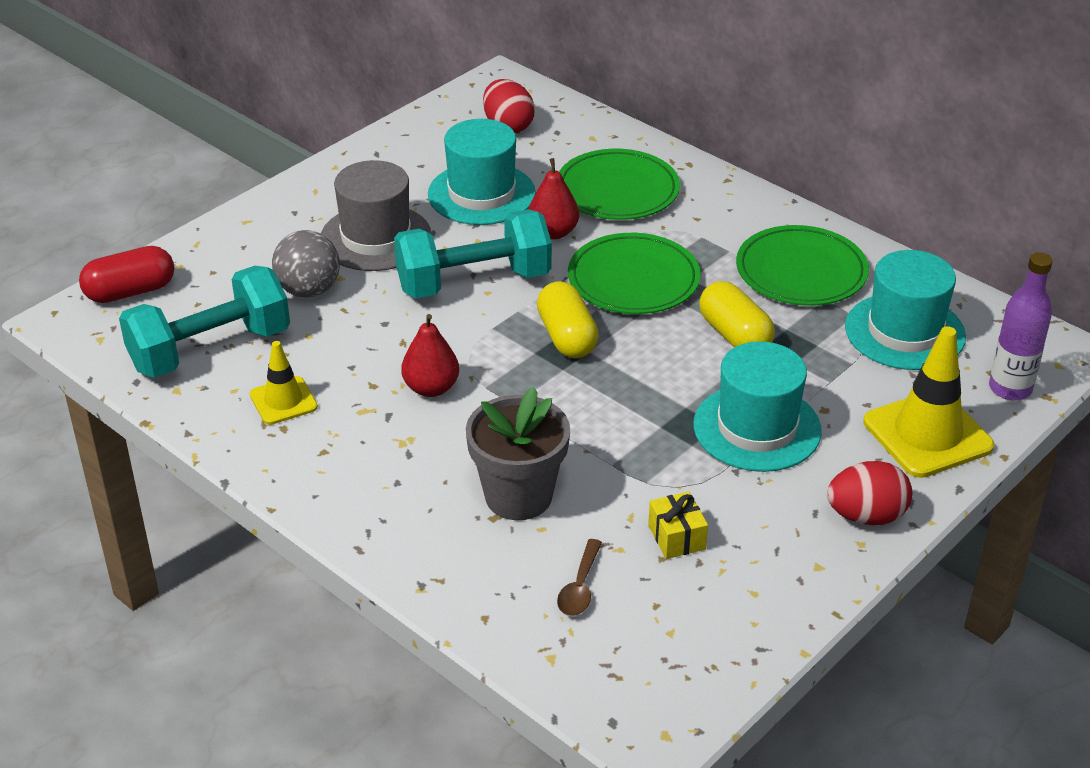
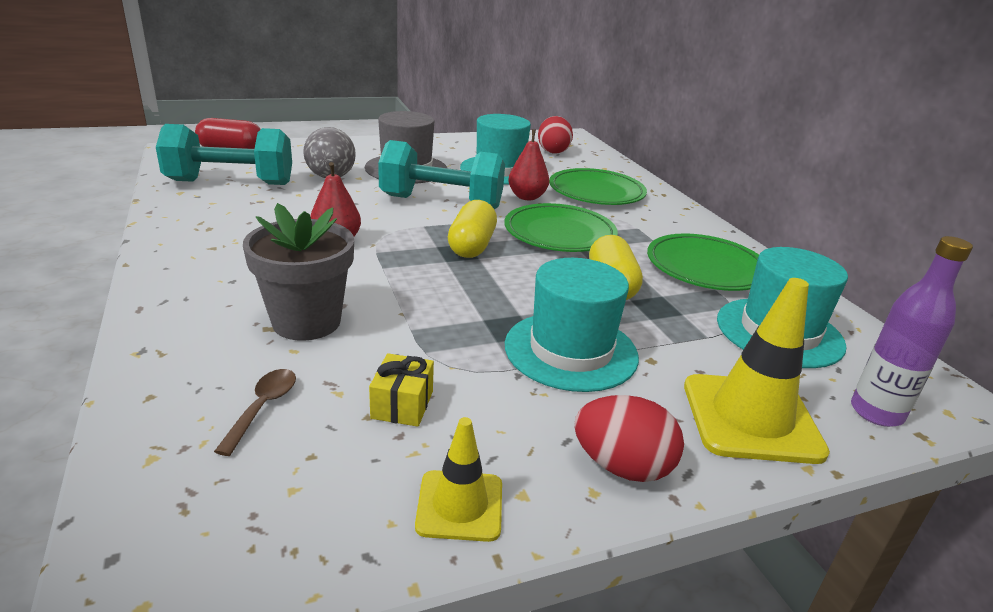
camera: 25 degrees right, 10 degrees down
(283, 401) = (232, 216): yellow traffic cone -> yellow traffic cone (460, 505)
(580, 587) = (262, 408): brown spoon -> brown spoon turned 150 degrees clockwise

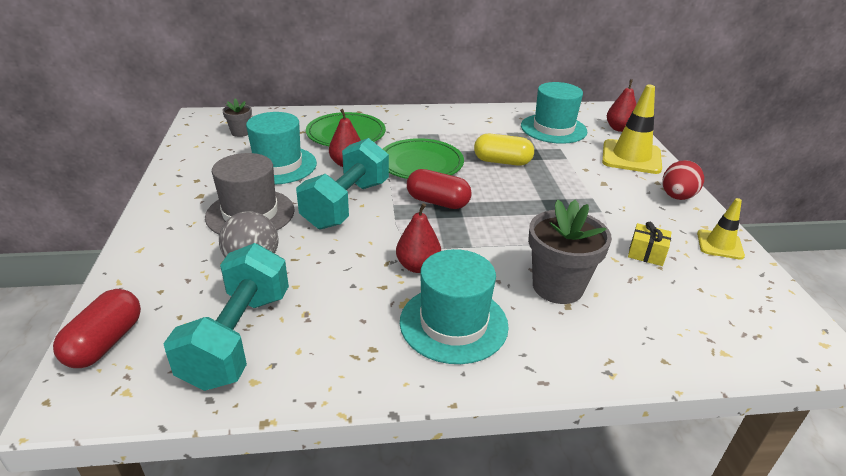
camera: 75 degrees left, 5 degrees up
(262, 408) = (663, 307): brown spoon -> none
(472, 246) = (438, 202): yellow capsule -> red capsule
(553, 151) = (240, 132): red egg -> grey flower pot
(571, 350) = (580, 190): turquoise hat -> turquoise hat (453, 323)
(706, 267) = (479, 127): green plate -> none
(876, 412) = (619, 128): purple bottle -> red pear

